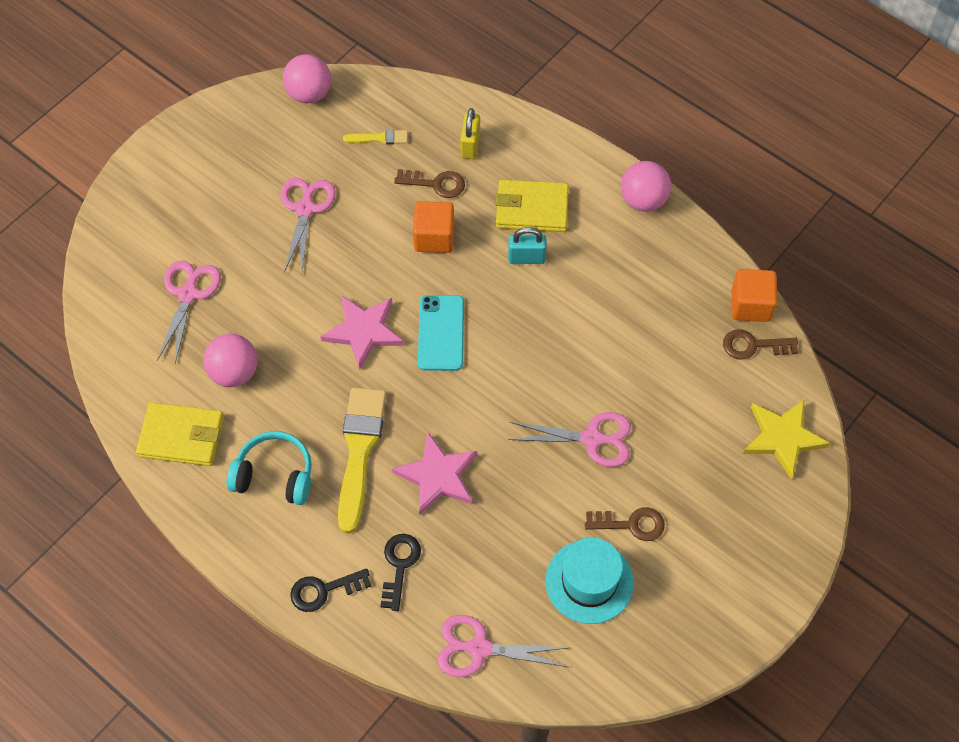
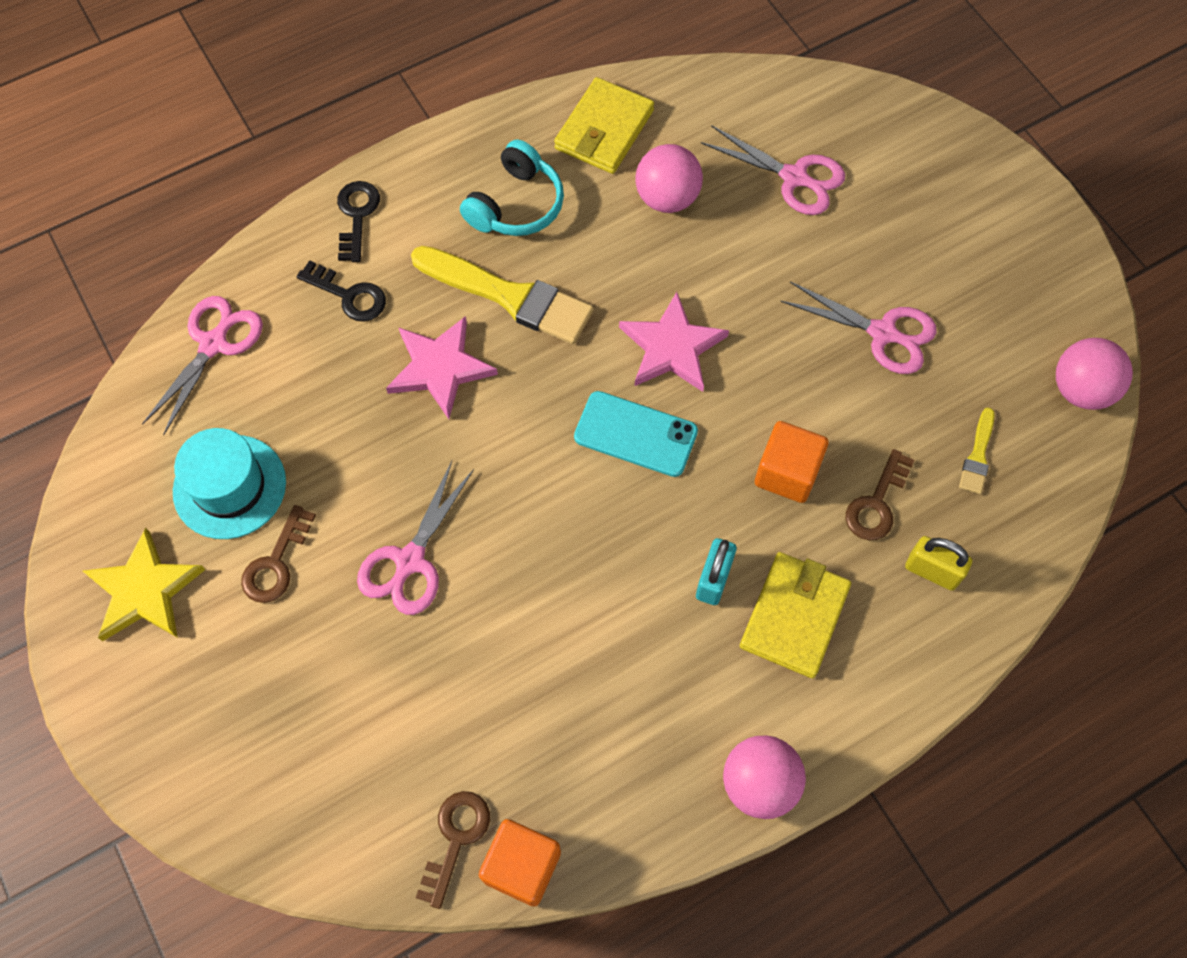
camera: 110 degrees right, 5 degrees up
(783, 438) = (300, 813): yellow star -> yellow star (144, 590)

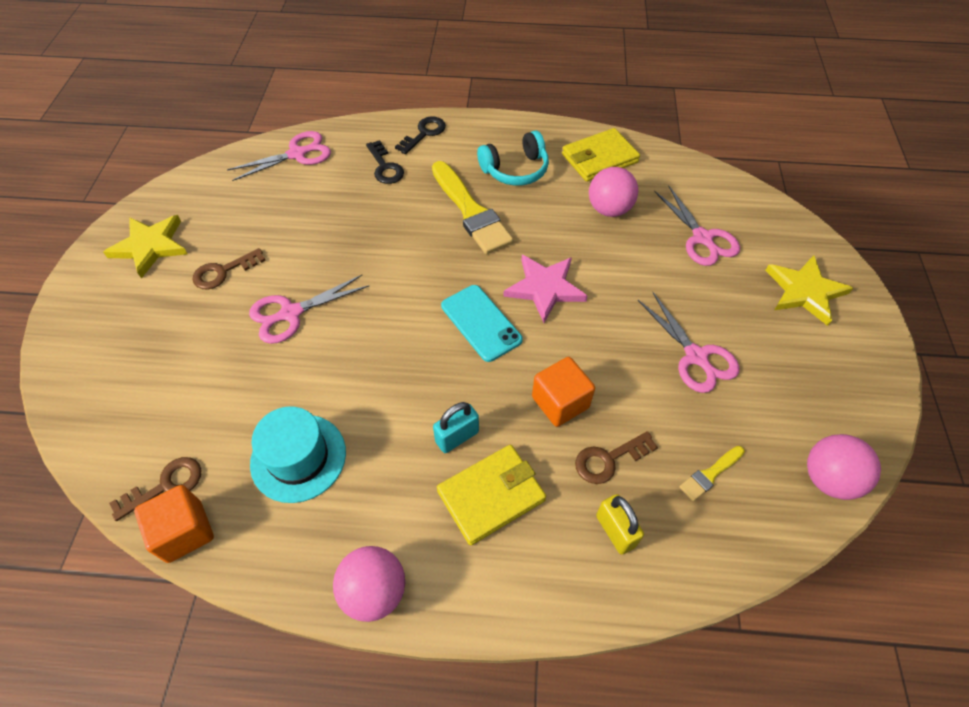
camera: 35 degrees right, 10 degrees down
(229, 486) = (238, 222): turquoise hat -> turquoise hat (298, 457)
(440, 368) = (400, 226): pink star -> none
(938, 185) = (804, 291): none -> yellow star

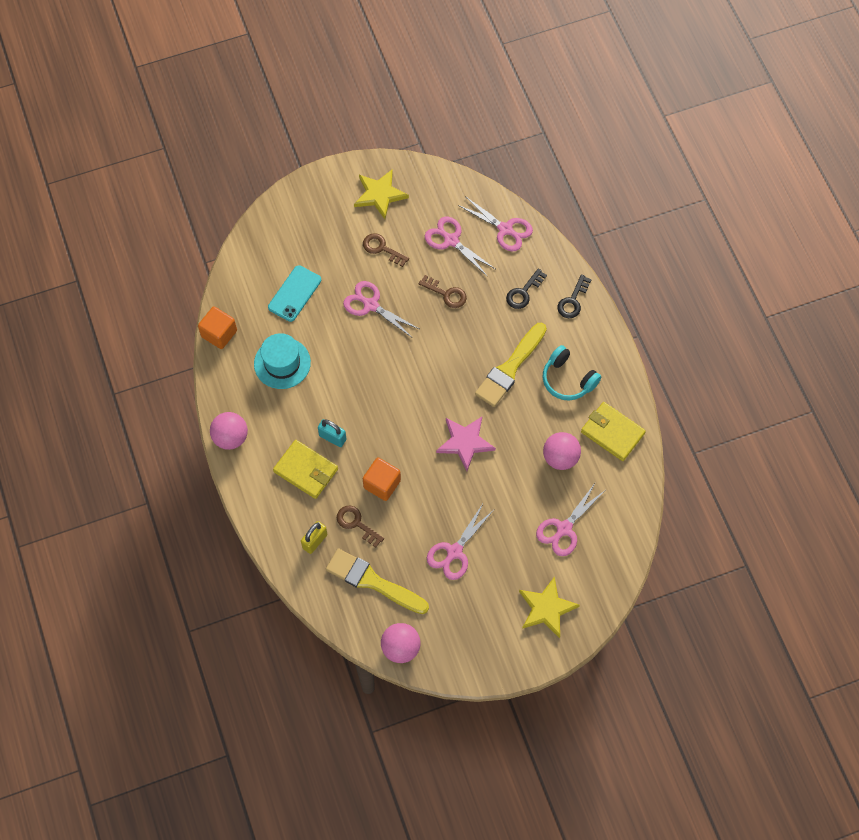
camera: 65 degrees right, 10 degrees up
(165, 486) = (237, 309): brown key -> brown key (446, 294)
(270, 203) = (451, 240): none -> pink scissors
(424, 133) = (573, 301): black key -> black key turned 105 degrees clockwise
(481, 323) = (418, 416): turquoise phone -> turquoise phone (294, 294)
(710, 474) = (373, 581): yellow brush -> yellow brush, size x2.14

